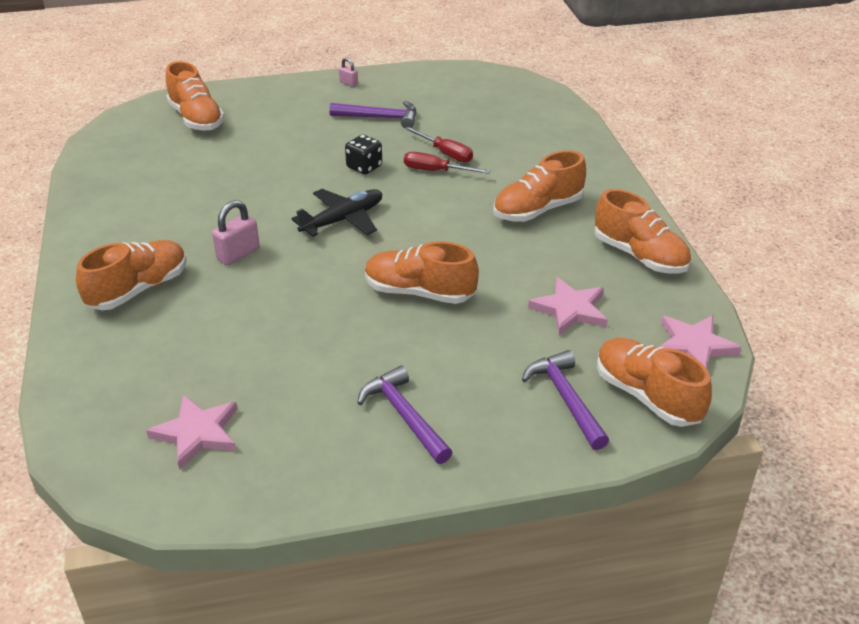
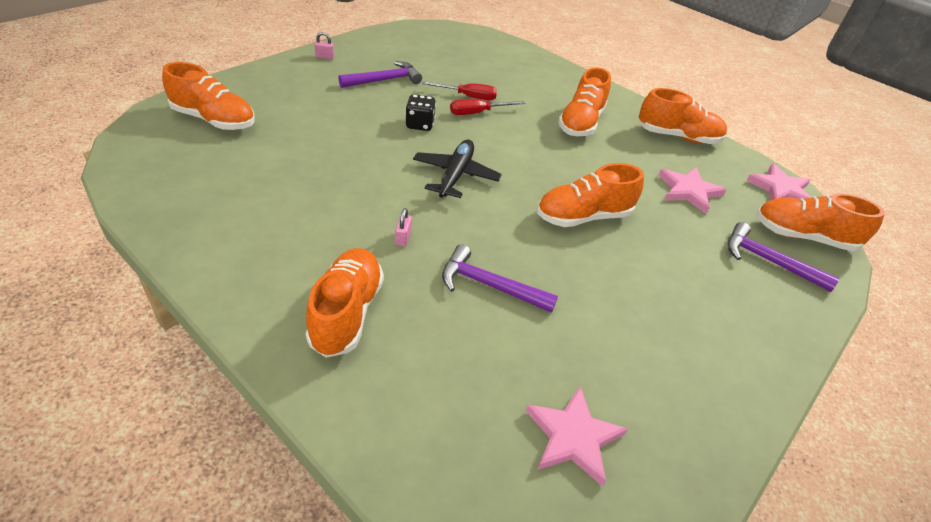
camera: 40 degrees left, 5 degrees up
(238, 254) = (403, 238): pink padlock -> pink padlock, size x0.57
(404, 416) = (698, 328): purple hammer -> purple hammer (490, 285)

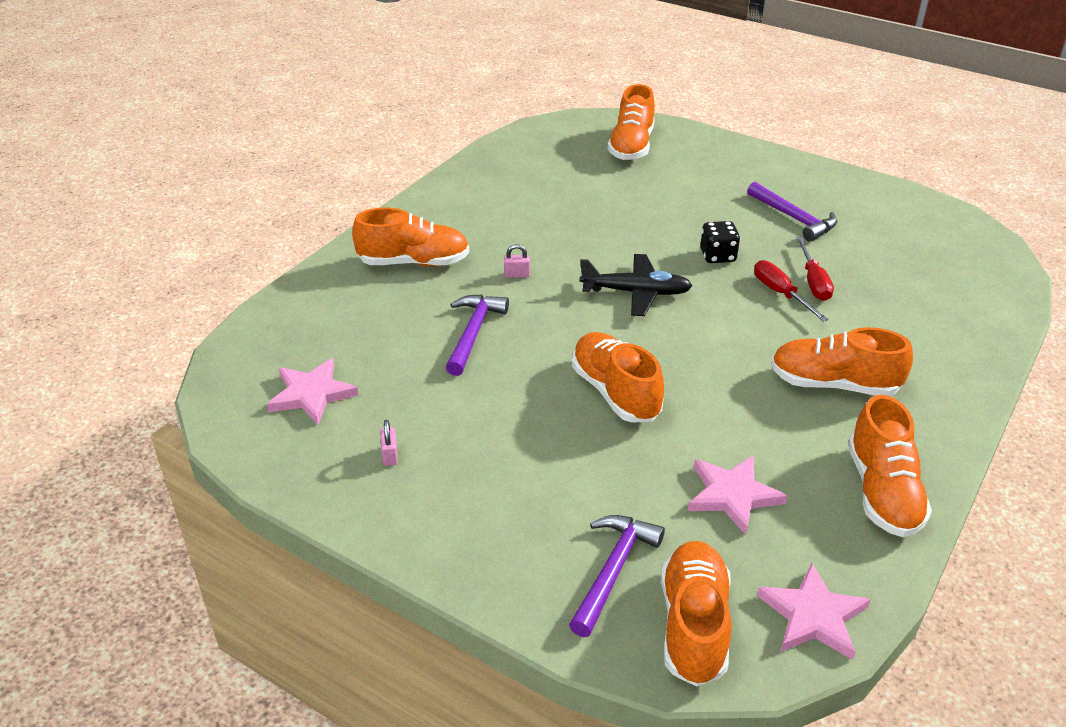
camera: 85 degrees right, 5 degrees down
(325, 57) = (807, 173): pink padlock -> pink padlock (390, 455)

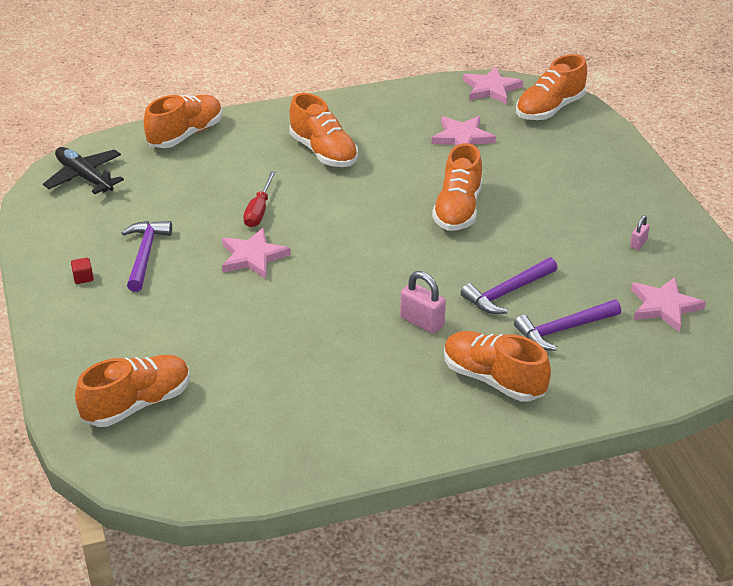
camera: 140 degrees left, 0 degrees up
(517, 275) = (422, 322): pink padlock -> pink padlock, size x1.77
(612, 571) = (564, 140): purple hammer -> purple hammer (564, 329)
(636, 292) = (353, 261): black plane -> black plane (84, 177)
(717, 256) = (253, 257): black dice -> pink star
(801, 185) = (83, 278): none -> red cube
(813, 282) = (224, 206): red screwdriver -> none
(882, 492) = (385, 105): orange shoe -> orange shoe (185, 135)

